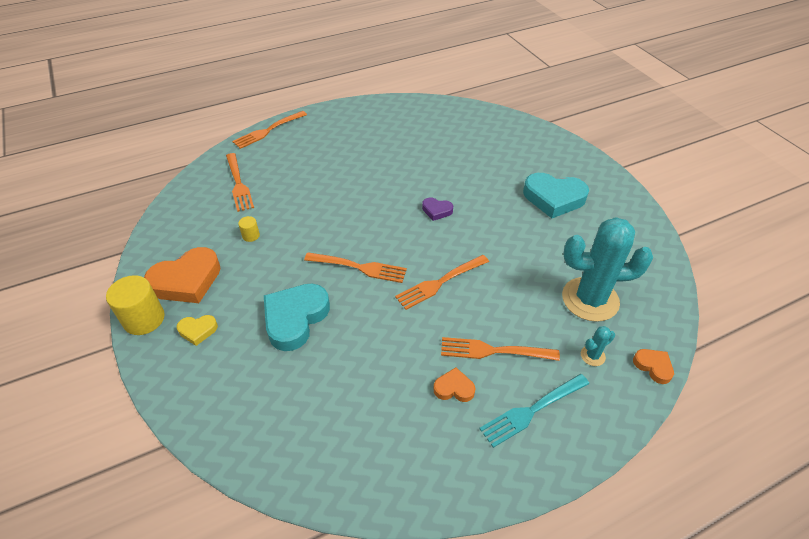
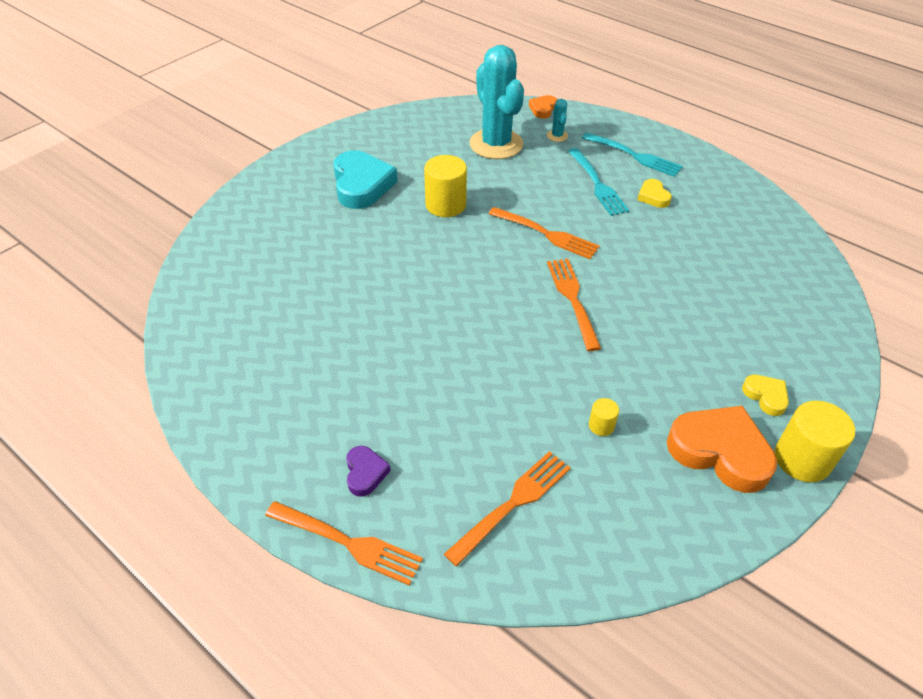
camera: 115 degrees left, 0 degrees up
(295, 318) = (679, 322): turquoise heart -> none
(436, 210) = (437, 266): purple heart -> purple heart (365, 473)
(454, 388) = (653, 196): orange heart -> yellow heart
(494, 351) = (597, 184): orange fork -> turquoise fork
(507, 236) = (445, 205): none -> yellow cylinder
(592, 356) = (557, 136): turquoise cactus -> turquoise cactus turned 45 degrees clockwise

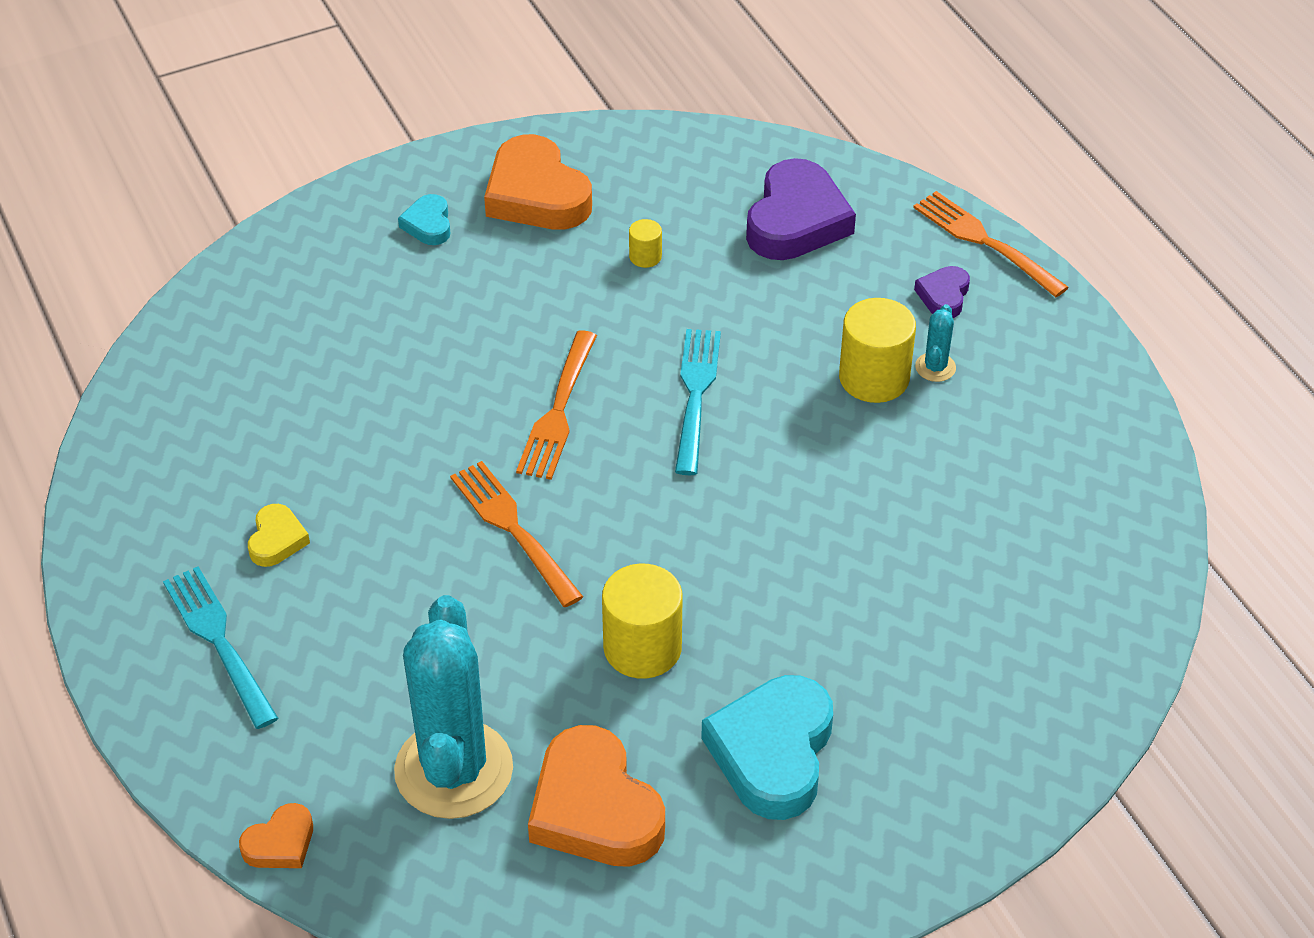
camera: 155 degrees left, 0 degrees up
(429, 148) = (594, 808): none -> orange heart
(512, 504) = (796, 220): orange fork -> purple heart
(557, 136) = (317, 748): turquoise cactus -> turquoise cactus (935, 367)
(597, 184) = (345, 601): turquoise fork -> turquoise fork (696, 396)
(765, 396) = (428, 224): yellow heart -> turquoise heart
(802, 459) = (457, 162): yellow cylinder -> yellow cylinder (874, 378)

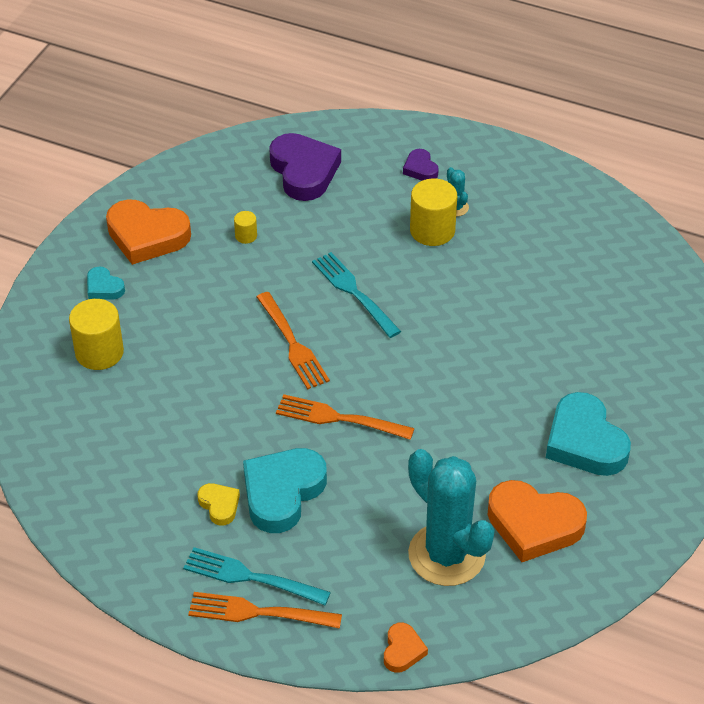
camera: 40 degrees left, 0 degrees up
(357, 571) = (282, 493): none -> turquoise heart
(642, 648) = (470, 434): yellow cylinder -> yellow cylinder (99, 352)
(986, 242) = (411, 129): orange fork -> orange fork (259, 612)

